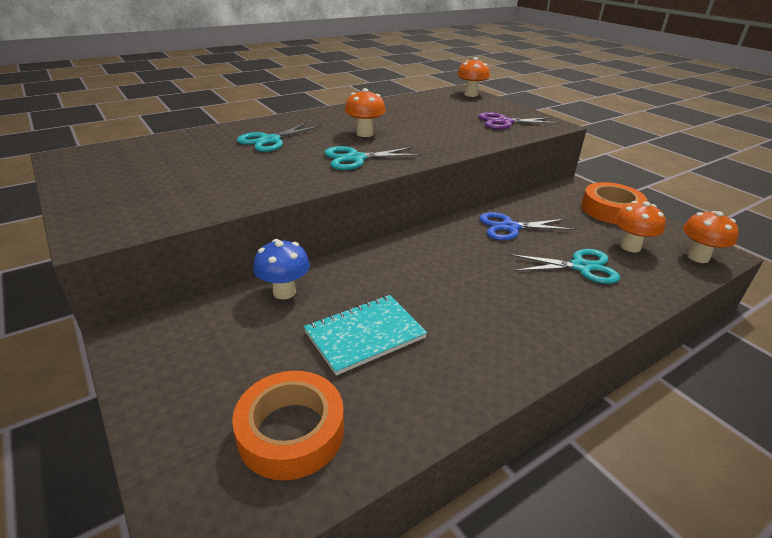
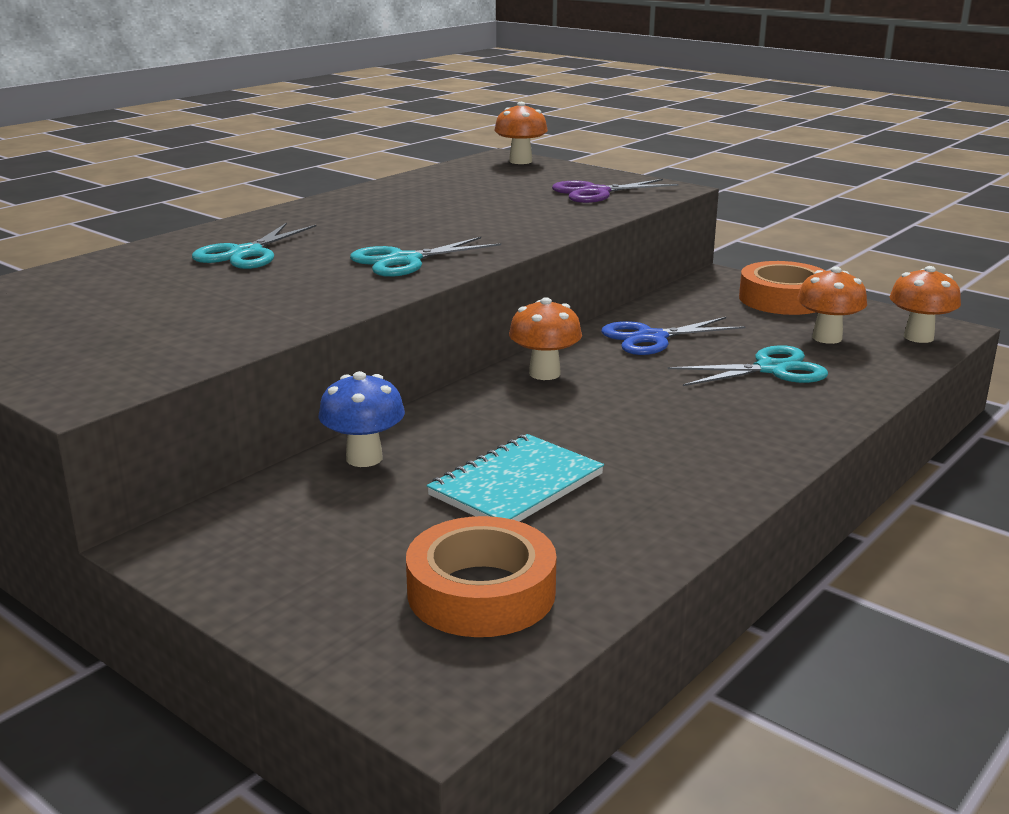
camera: 15 degrees left, 10 degrees down
(364, 134) = (392, 229): orange mushroom -> orange mushroom (544, 373)

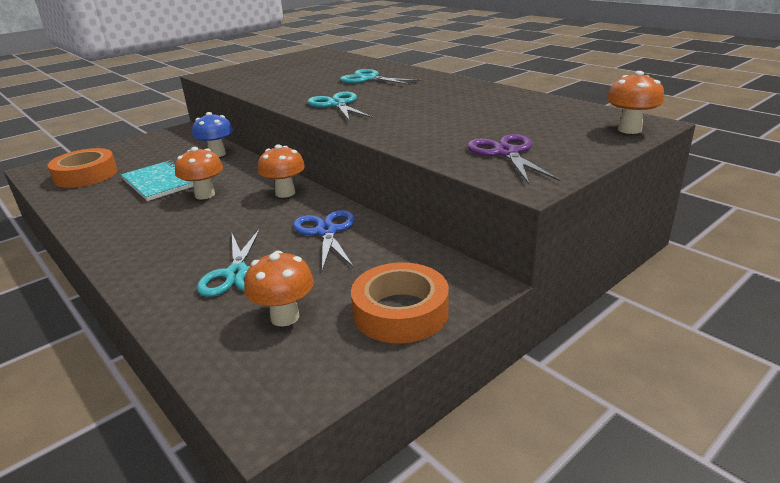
camera: 100 degrees right, 5 degrees up
(918, 337) = (254, 383): orange mushroom -> orange mushroom (205, 195)

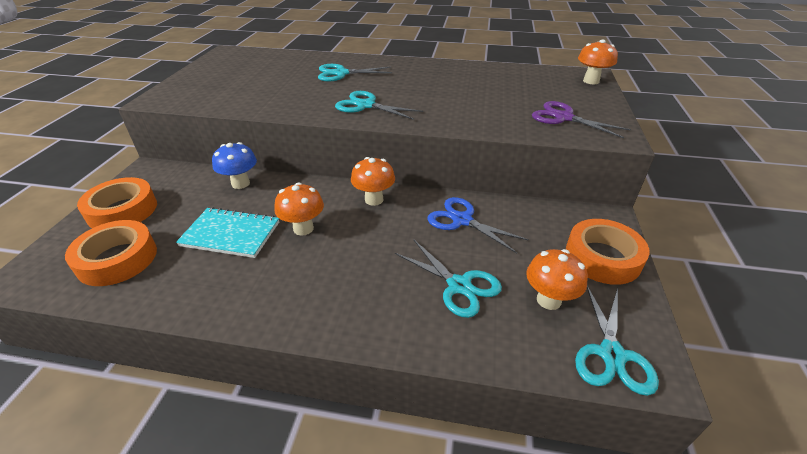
camera: 40 degrees left, 10 degrees up
(130, 150) = (122, 210): none -> orange tape
(258, 380) = (611, 354): none -> turquoise scissors

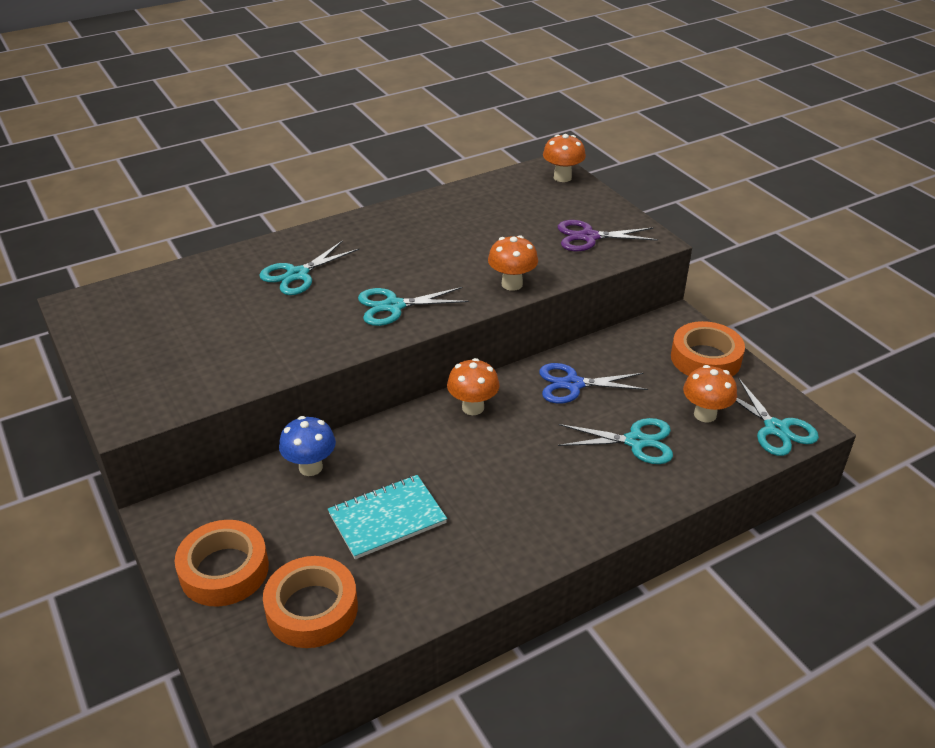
camera: 40 degrees left, 0 degrees up
(303, 228) = (448, 472): orange mushroom -> orange mushroom (512, 284)

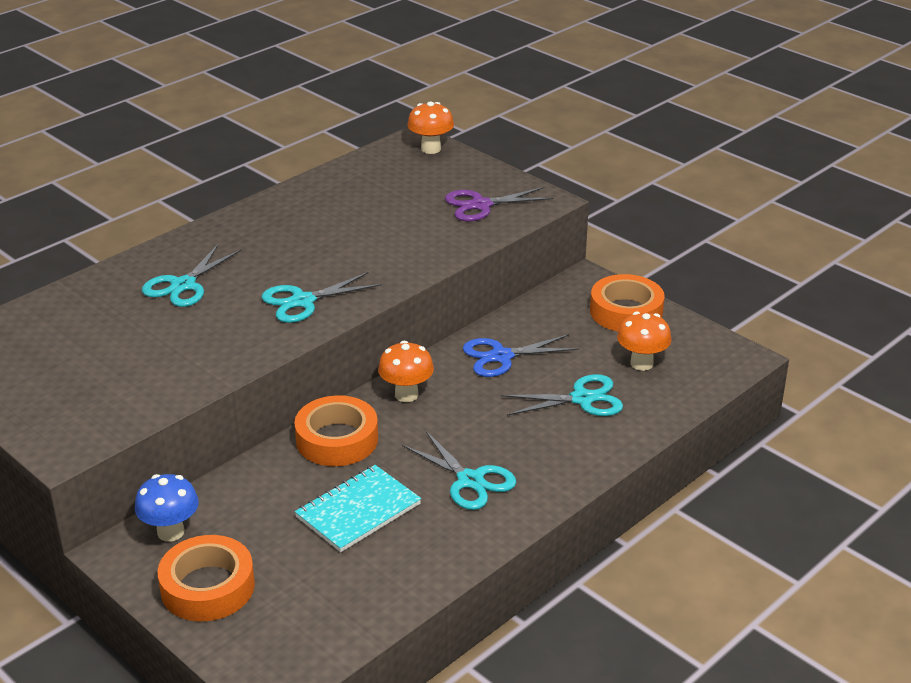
camera: 15 degrees left, 5 degrees down
(310, 467) = (257, 478): blue mushroom -> blue mushroom (171, 532)
(312, 609) = (315, 603): orange tape -> orange tape (337, 439)
(512, 284) = (418, 262): orange mushroom -> none
(776, 429) = (713, 365): turquoise scissors -> turquoise scissors (470, 481)

